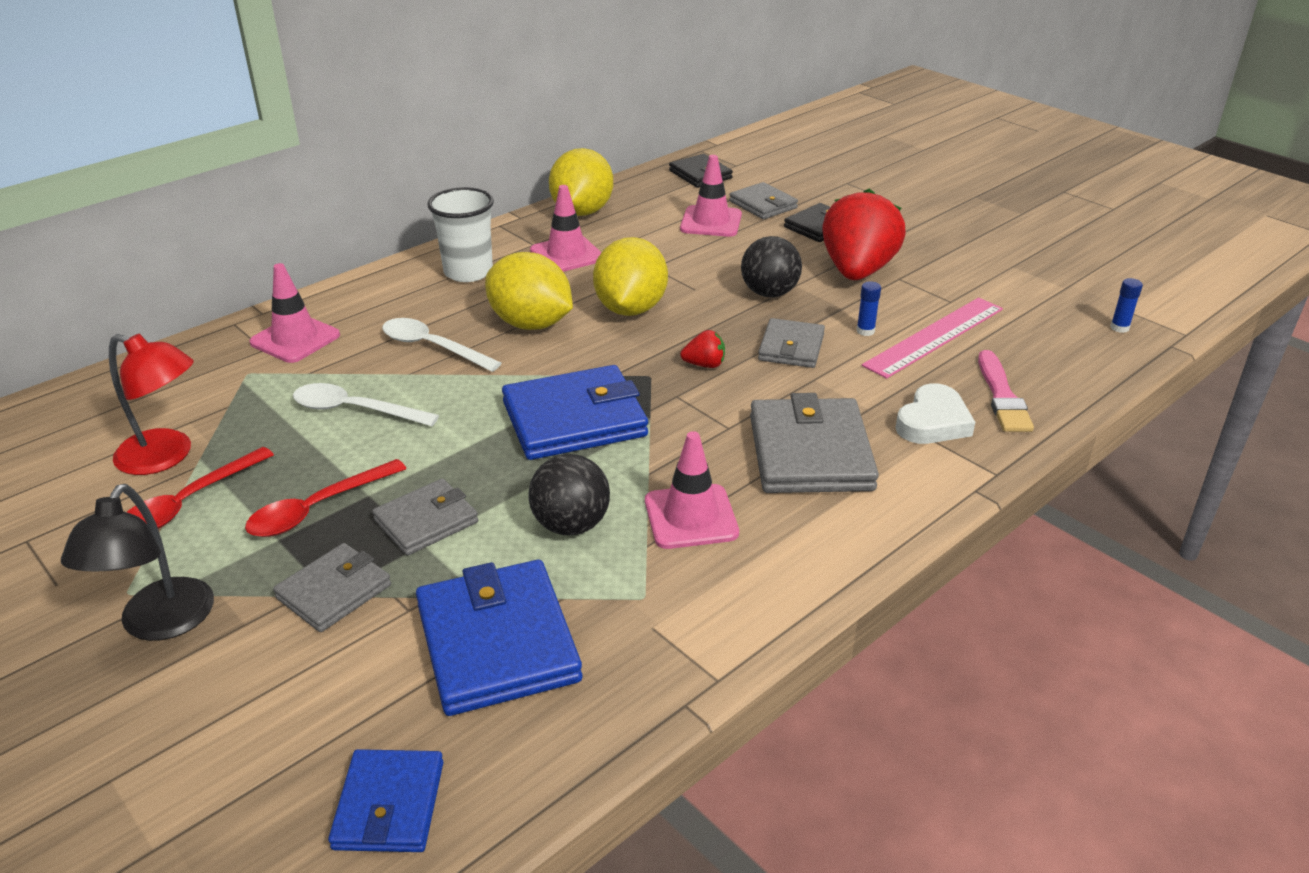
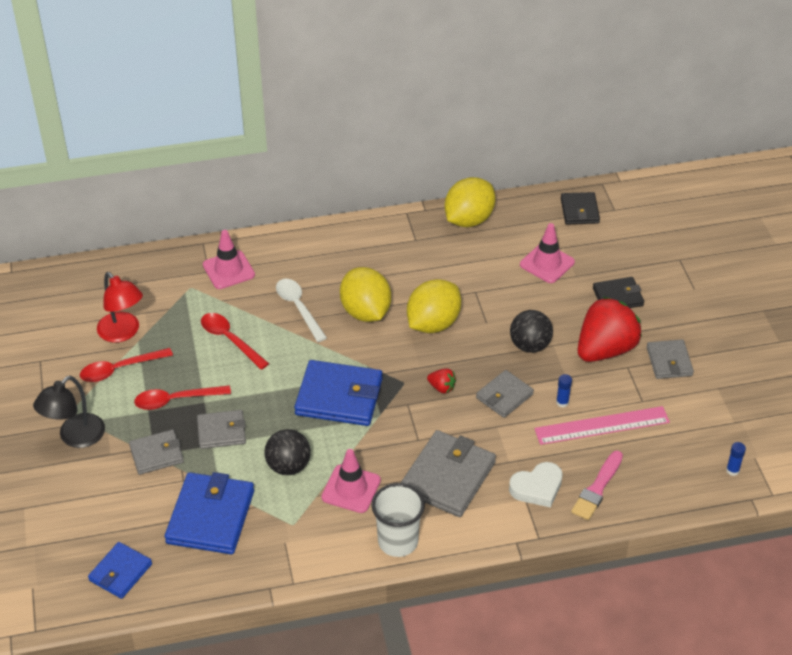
camera: 30 degrees right, 10 degrees up
(355, 410) = (230, 340): white spoon -> red spoon
(468, 272) = (358, 251): white cup -> white cup (398, 541)
(567, 255) = (429, 258): pink traffic cone -> none
(763, 205) = (597, 260): grey wallet -> grey wallet (669, 361)

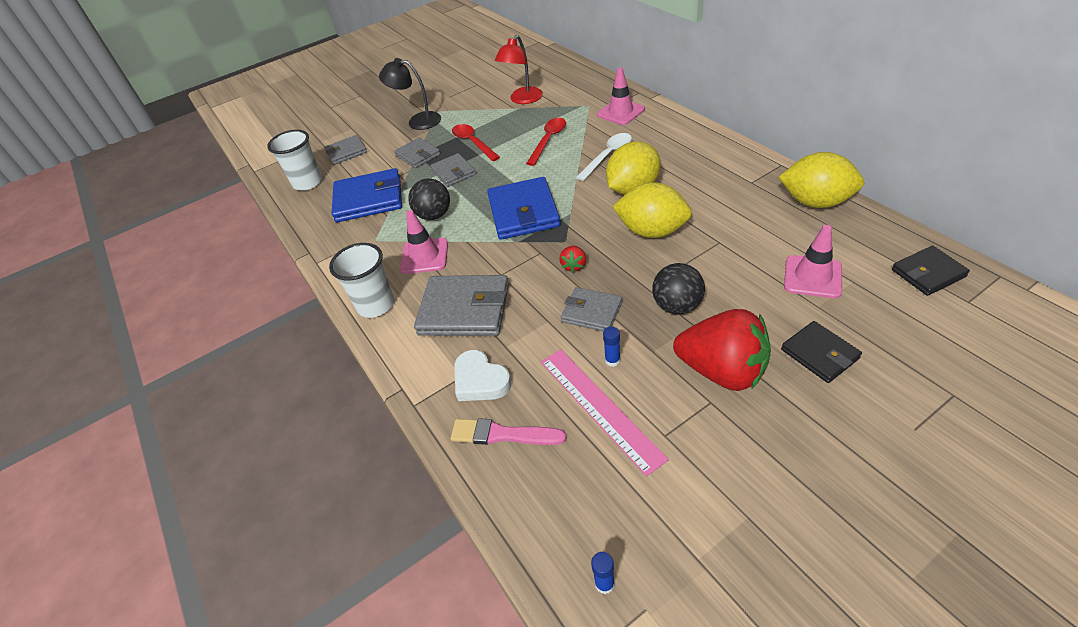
camera: 75 degrees right, 0 degrees up
(120, 369) = (488, 112): red spoon -> none
(120, 572) = (307, 182): blue wallet -> white cup
(669, 361) = (753, 442): grey wallet -> grey wallet (346, 152)

